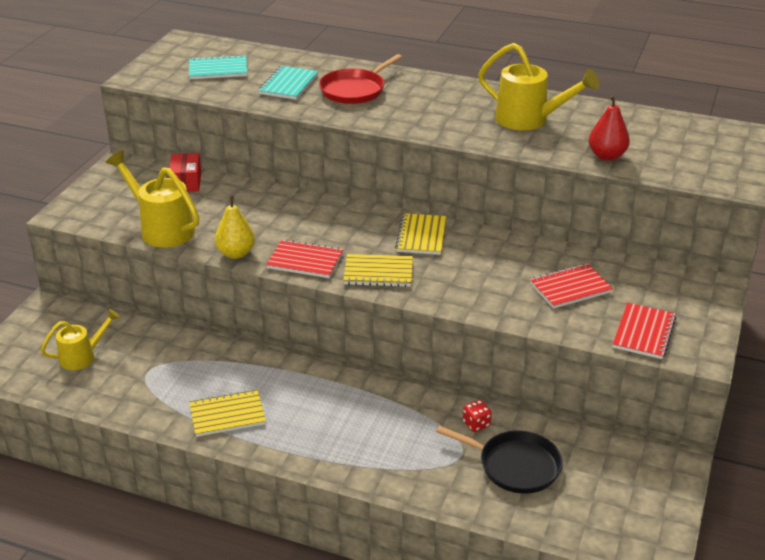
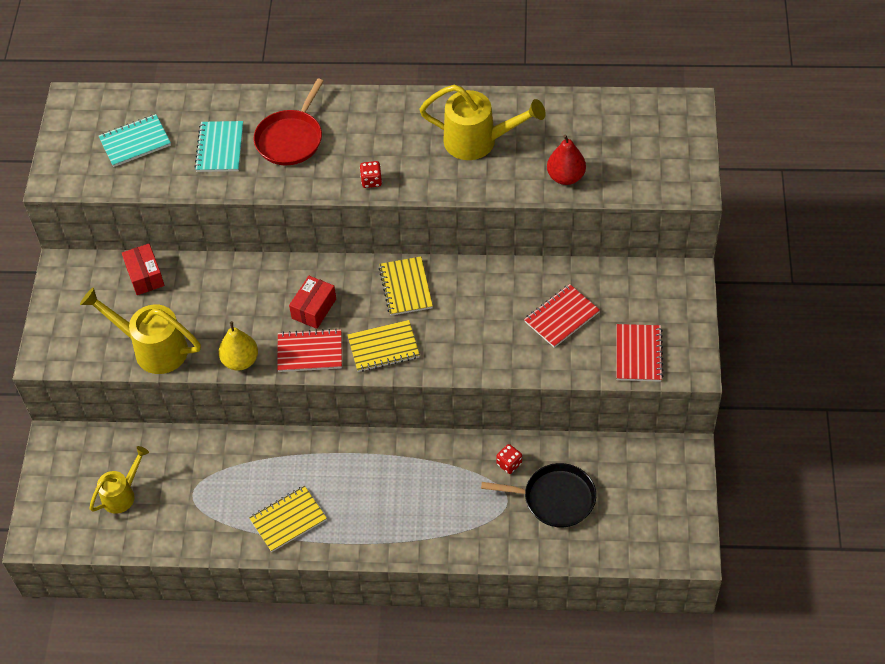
camera: 15 degrees left, 20 degrees up
(325, 232) = (314, 308): none -> red box
(414, 126) = (371, 181): none -> red dice

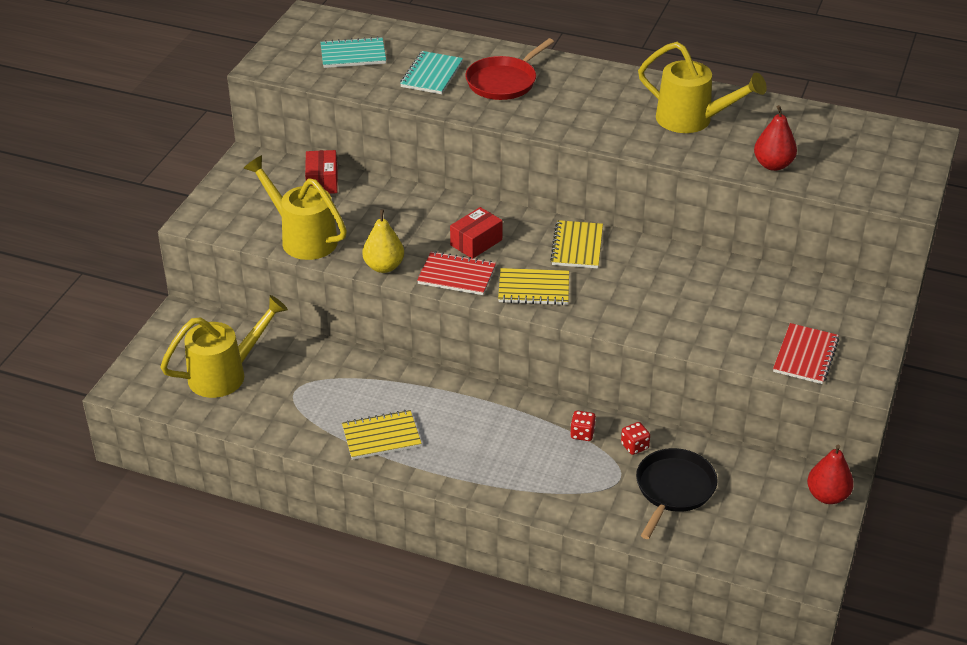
camera: 15 degrees right, 15 degrees down
(122, 494) = (225, 374): yellow watering can -> yellow watering can, size x1.60
(371, 181) = (570, 128): red dice -> red dice (582, 434)
(555, 498) = (673, 489): black pan -> black pan turned 90 degrees counterclockwise
(561, 317) = (732, 306): red notebook -> none
(682, 466) = (827, 496): none -> red pear

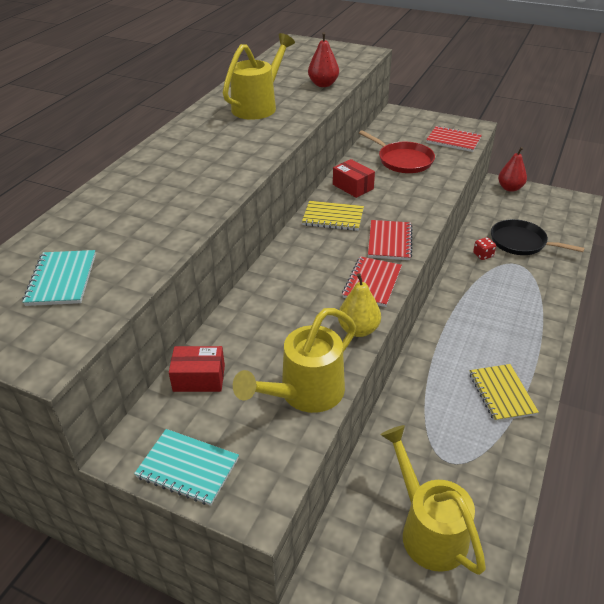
camera: 85 degrees left, 0 degrees up
(431, 75) = (134, 224): turquoise notebook -> turquoise notebook (187, 468)
(476, 242) = (323, 270): red box -> red box (353, 186)
(504, 81) = (166, 183): red pan -> red pan (403, 160)
(533, 289) = (390, 241): yellow notebook -> red notebook
(582, 434) = (475, 278): red dice -> none

